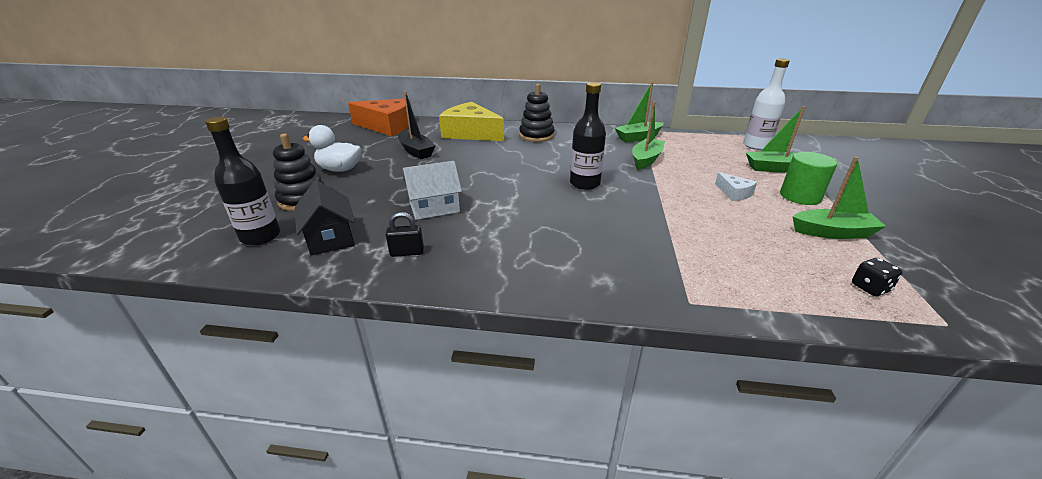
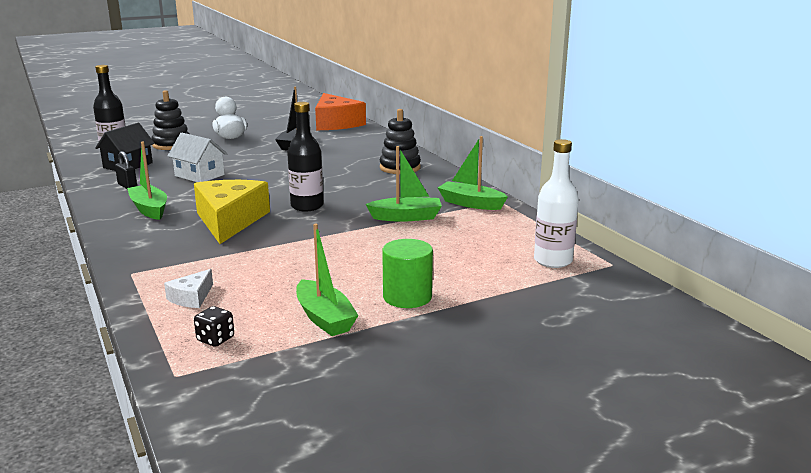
camera: 55 degrees right, 10 degrees down
(471, 133) = (365, 147): yellow cheese -> yellow cheese (229, 221)
(734, 193) = (370, 265): white cheese -> white cheese (191, 297)
(774, 168) = (482, 277): green boat -> green boat (149, 209)

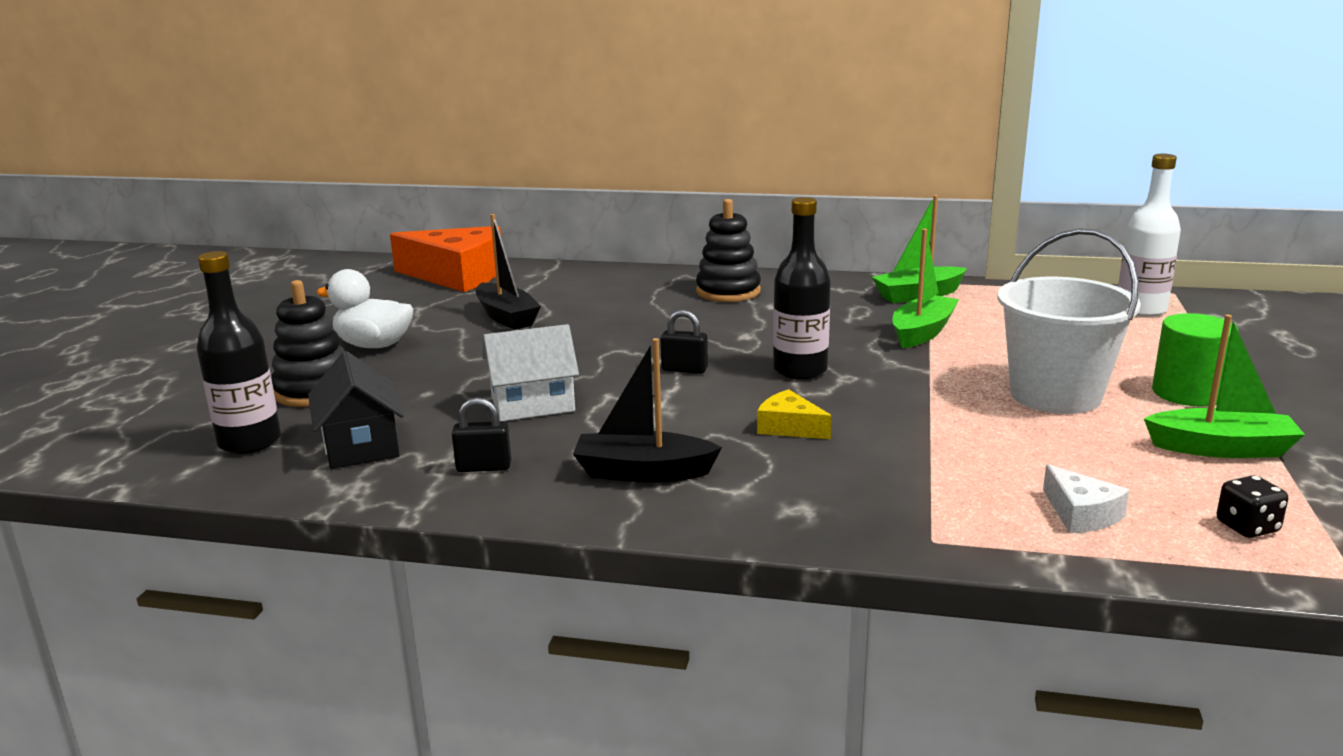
camera: 50 degrees left, 0 degrees up
(149, 209) = (643, 472): green boat -> black boat
(229, 221) = (789, 427): yellow cheese -> yellow cheese, size x0.45
(275, 187) = (684, 369): none -> black padlock
(352, 264) = (1055, 395): none -> white bucket

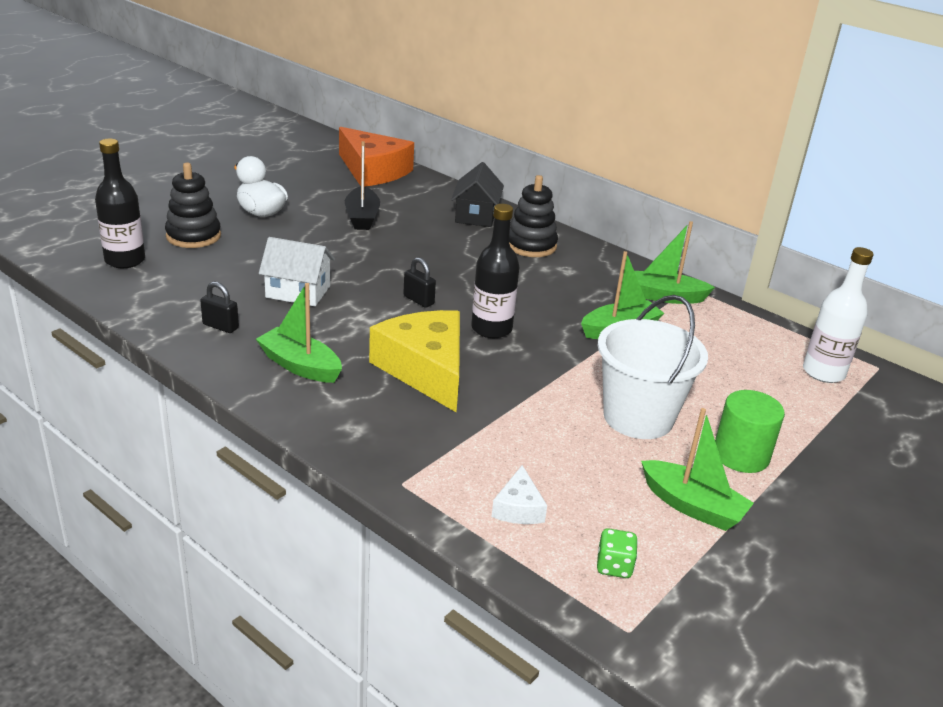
camera: 25 degrees right, 10 degrees up
(361, 446) = (175, 285): black house -> black house (476, 215)
(643, 472) = (300, 366): black boat -> green boat
(789, 427) = (425, 369): yellow cheese -> yellow cheese, size x2.20
(1247, 527) = (614, 566): black dice -> green dice

